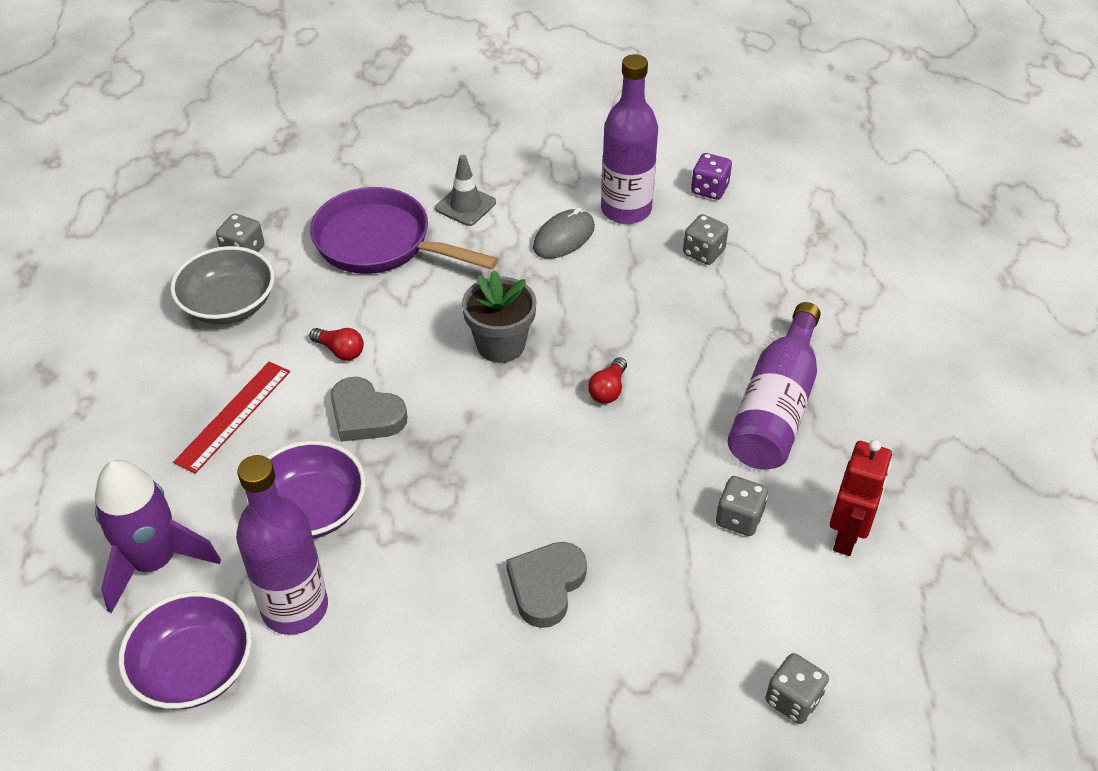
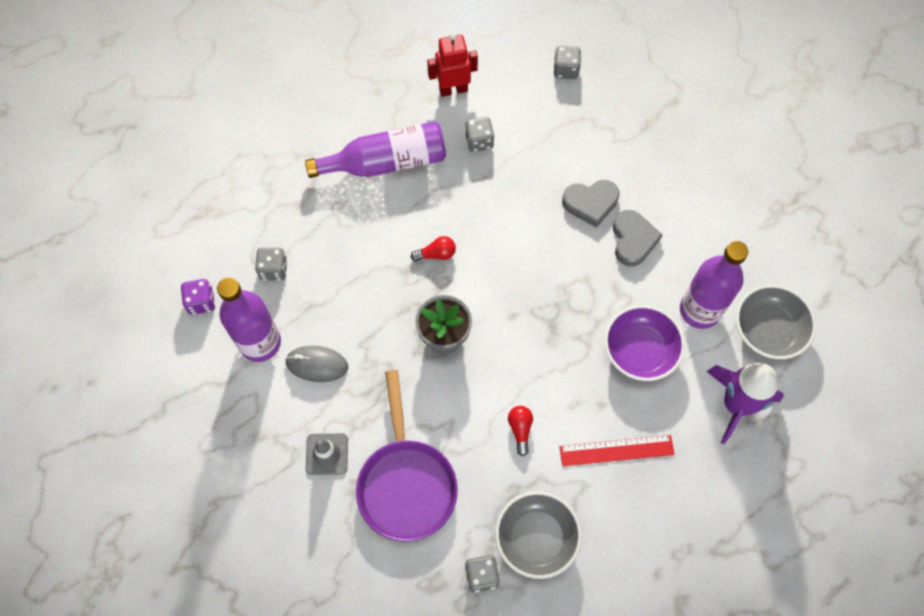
camera: 125 degrees left, 20 degrees up
(194, 668) = (768, 330): purple bowl -> grey bowl
(365, 415) = (556, 373): grey heart -> grey heart (633, 240)

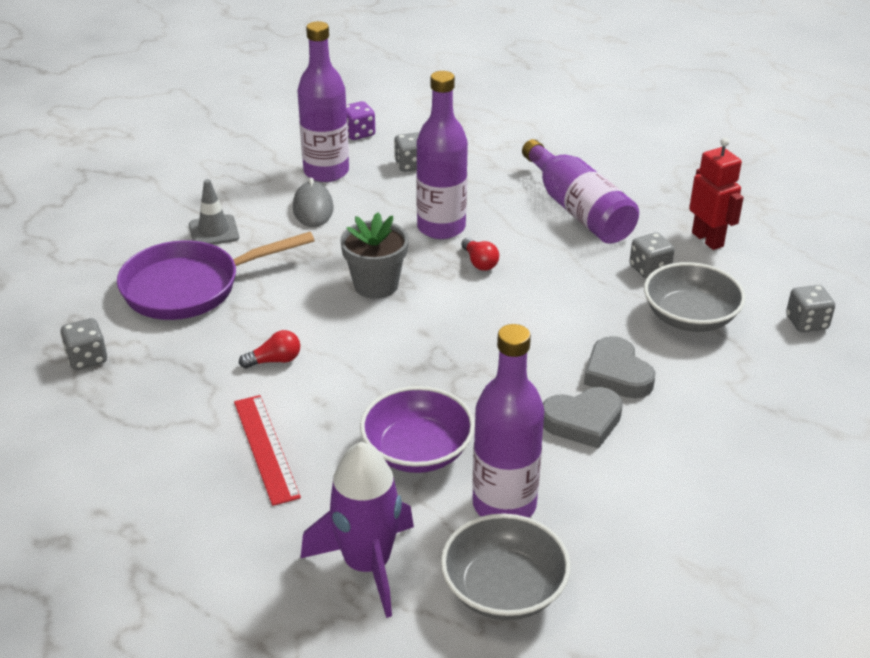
camera: 75 degrees right, 30 degrees down
(379, 269) = (441, 227): none -> purple bottle
(536, 538) = (137, 394): grey bowl -> grey bowl (690, 317)

